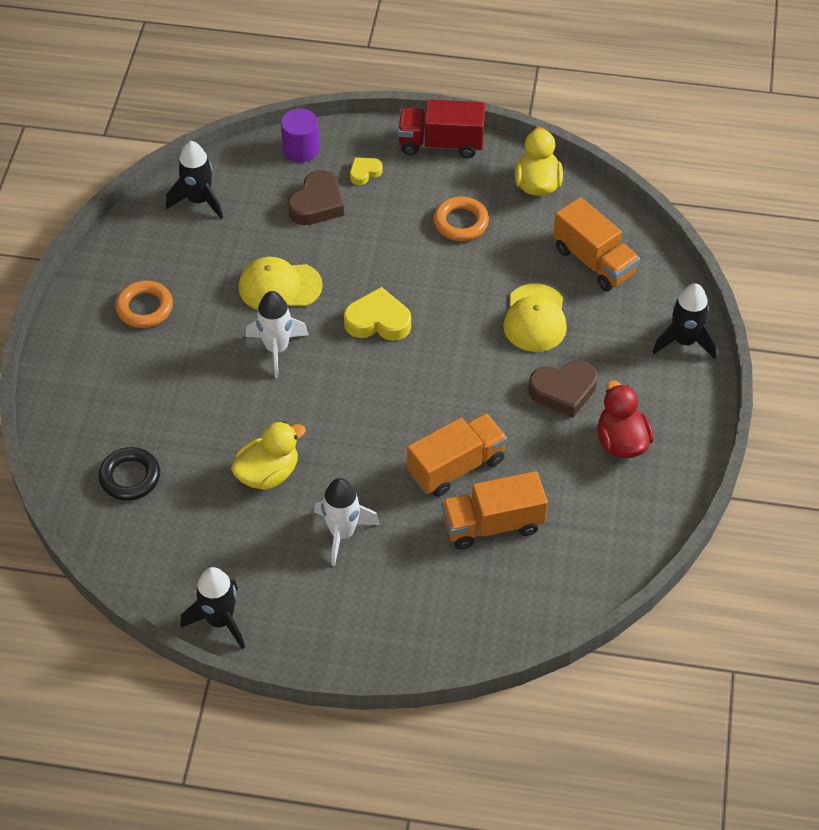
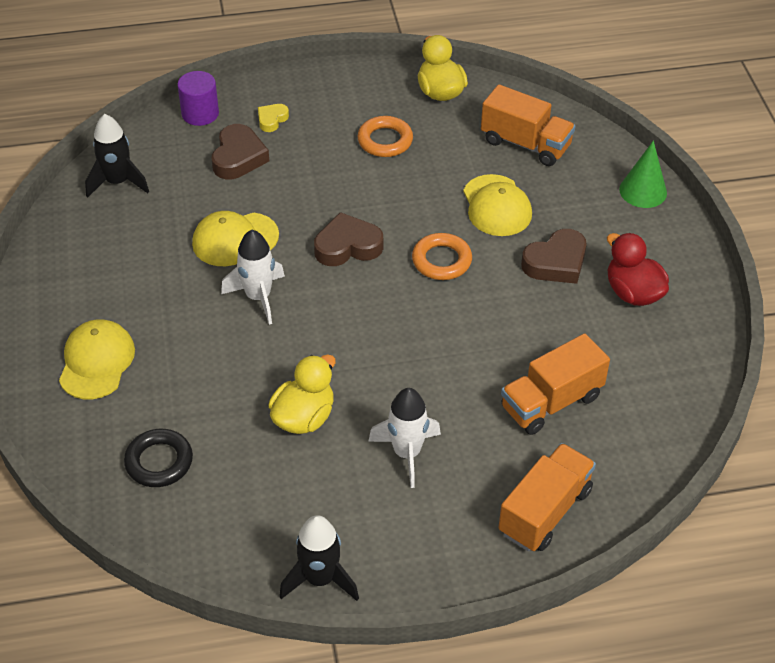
camera: 20 degrees left, 5 degrees down
(114, 370) = (96, 362): none -> yellow cap
(145, 308) = (104, 294): orange ring -> orange ring (441, 260)
(378, 321) = (347, 246): yellow heart -> brown heart
(441, 143) = (333, 79): red truck -> none
(456, 467) = (489, 358): orange truck -> orange truck (545, 511)
(684, 341) = (643, 191): black rocket -> green cone

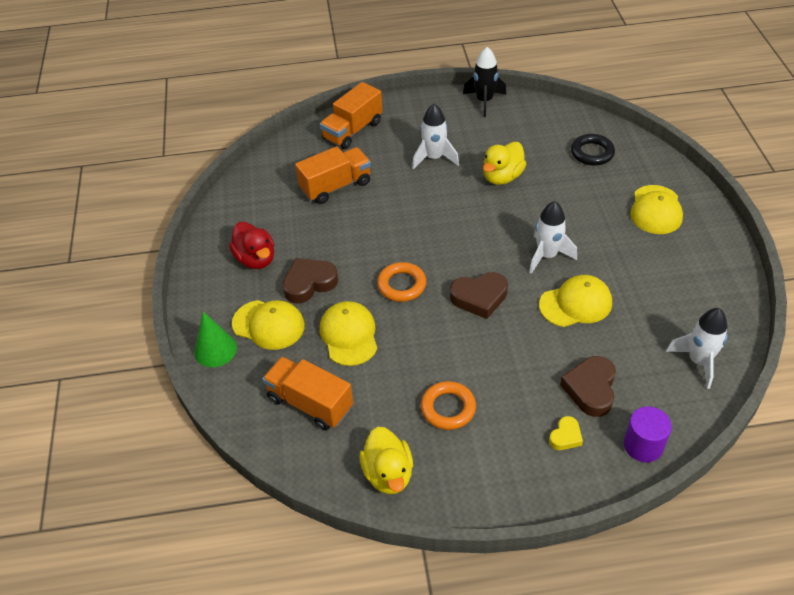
camera: 175 degrees left, 0 degrees up
(118, 182) = (698, 361): black rocket -> white rocket
(591, 216) = (268, 325): none -> yellow cap

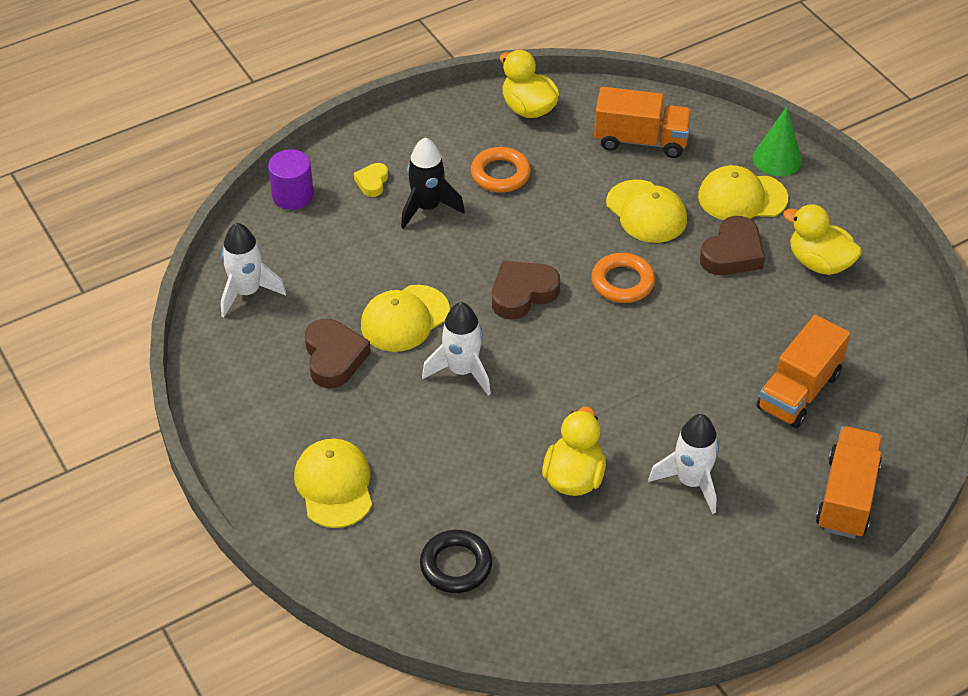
camera: 155 degrees right, 0 degrees up
(256, 259) = (819, 263): red duck -> yellow duck
(484, 101) = (675, 627): black rocket -> black rocket (427, 207)
(590, 389) = (359, 231): brown heart -> brown heart (334, 358)

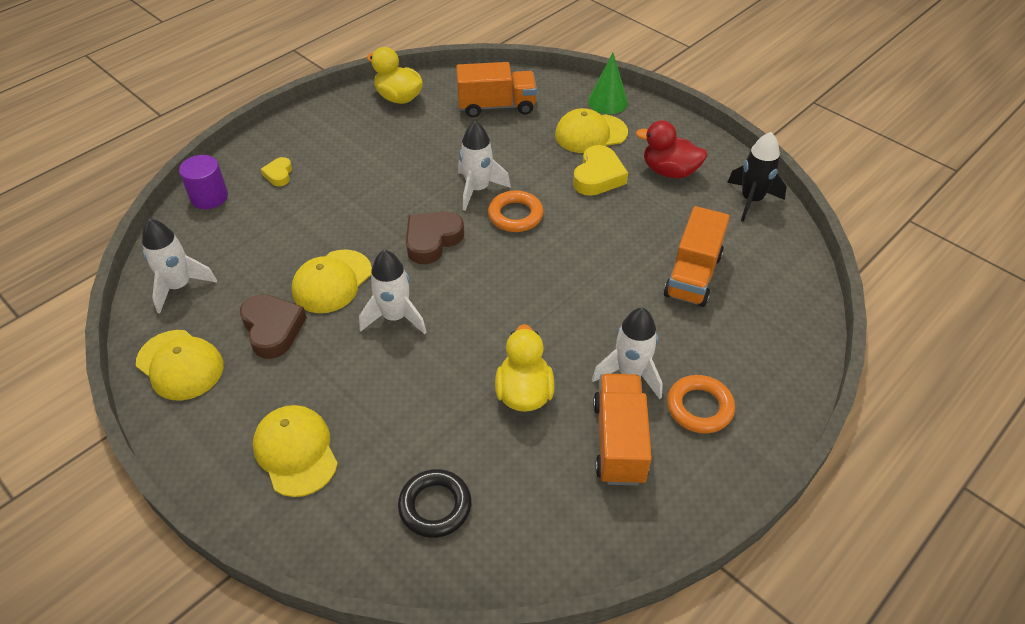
camera: 15 degrees left, 0 degrees up
(427, 207) = (332, 186): black rocket -> black rocket (751, 200)
(500, 174) = (388, 149): orange ring -> orange ring (699, 407)
(589, 242) = (478, 189): none -> white rocket
(646, 212) = (518, 157): yellow cap -> yellow cap (180, 365)
(732, 253) = (598, 176): brown heart -> yellow heart
(819, 263) = (669, 171): yellow duck -> red duck
(847, 497) = (768, 357): orange truck -> orange truck (619, 441)

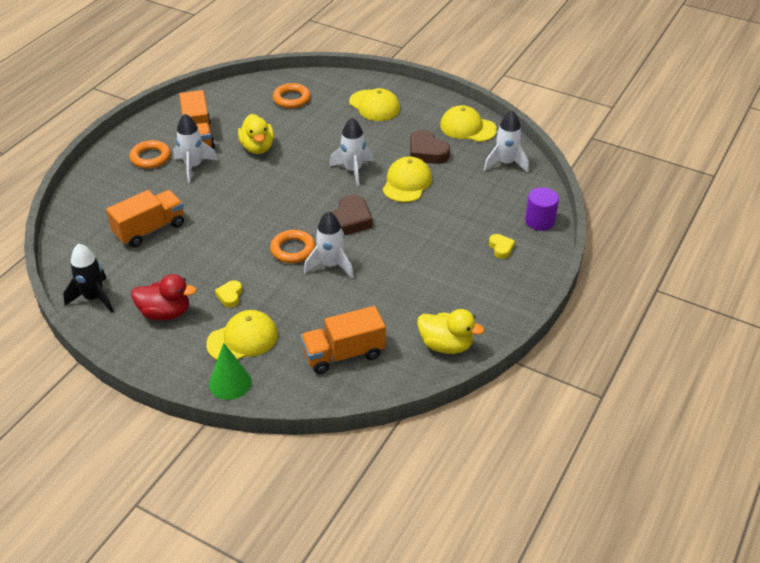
camera: 165 degrees right, 5 degrees down
(435, 506) = (291, 99): black ring -> orange ring
(598, 176) = (230, 296): yellow heart -> yellow heart, size x0.57
(692, 275) = (150, 230): orange truck -> orange truck turned 45 degrees clockwise

